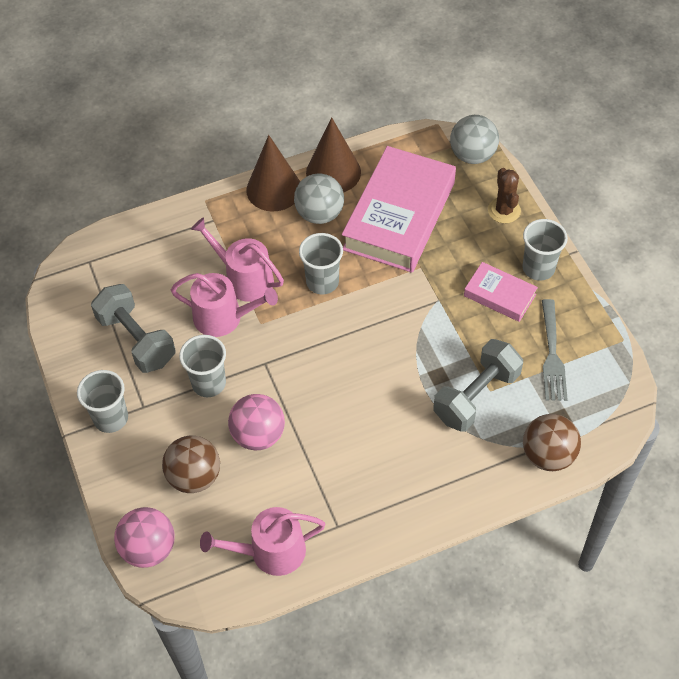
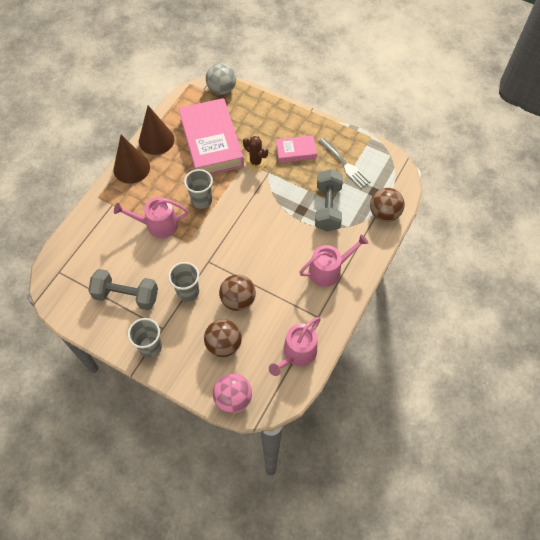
camera: 40 degrees left, 5 degrees up
(223, 318) = (165, 252): pink watering can -> pink watering can (328, 270)
(258, 435) = (238, 300): pink ball -> brown ball
(319, 214) = (168, 166): grey ball -> none
(504, 210) = (261, 108): brown cactus -> brown cactus (255, 162)
(538, 268) = (302, 127): grey cup -> none

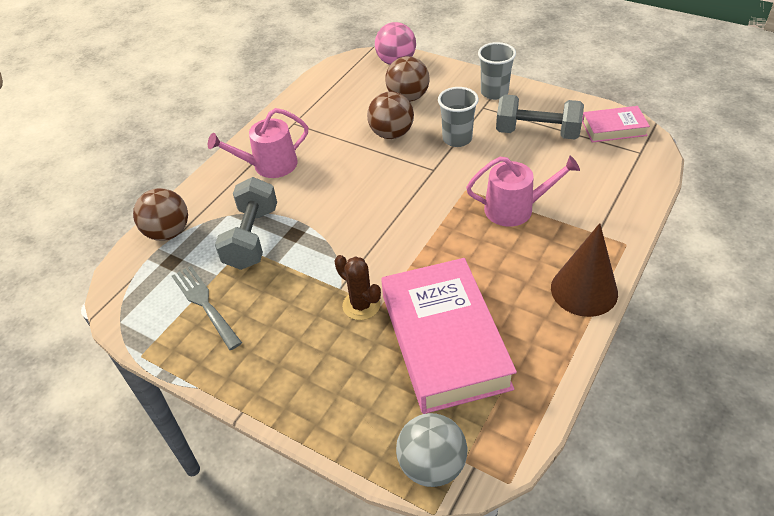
camera: 175 degrees left, 15 degrees down
(156, 140) = (552, 343): brown cone -> none
(201, 200) = (451, 243): grey cup -> none
(296, 151) = (286, 326): pink book -> pink book (614, 128)
(297, 353) = (324, 94): pink watering can -> none

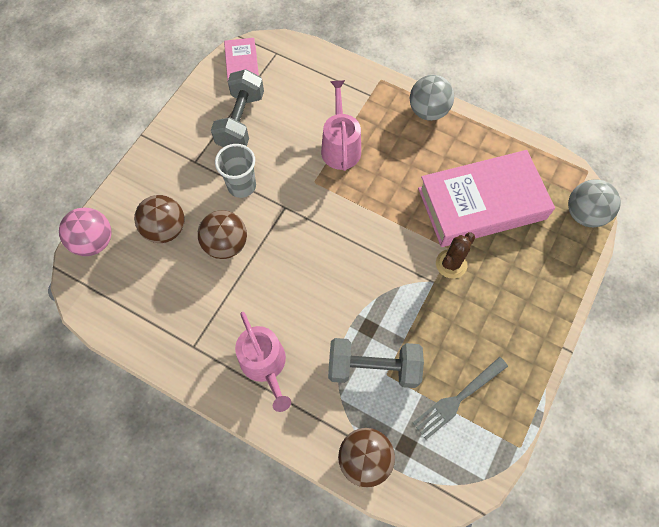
camera: 95 degrees left, 20 degrees up
(494, 92) = (172, 150): grey cup -> none
(584, 290) = (428, 111): brown cone -> grey ball

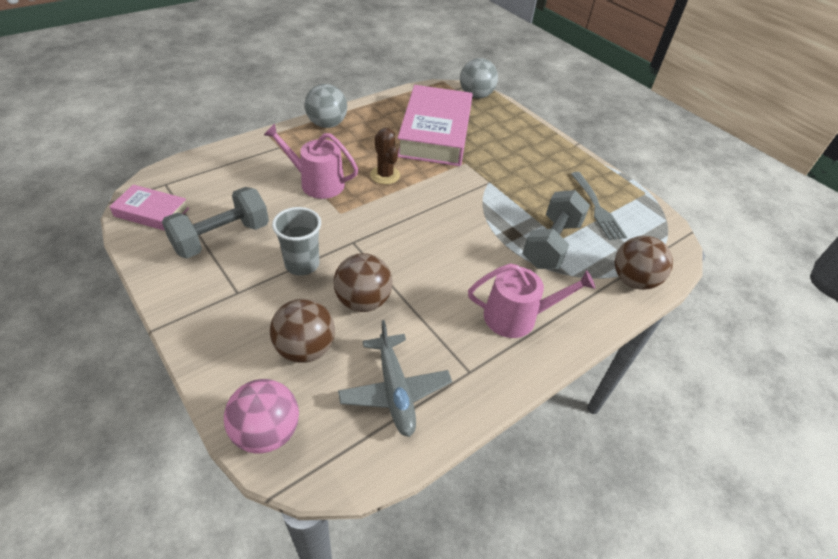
camera: 70 degrees left, 20 degrees down
(154, 302) = (394, 391): none -> grey plane
(241, 121) = (221, 238): grey dumbbell -> grey dumbbell turned 75 degrees counterclockwise
(451, 264) = (478, 167): brown cactus -> brown cactus (385, 175)

